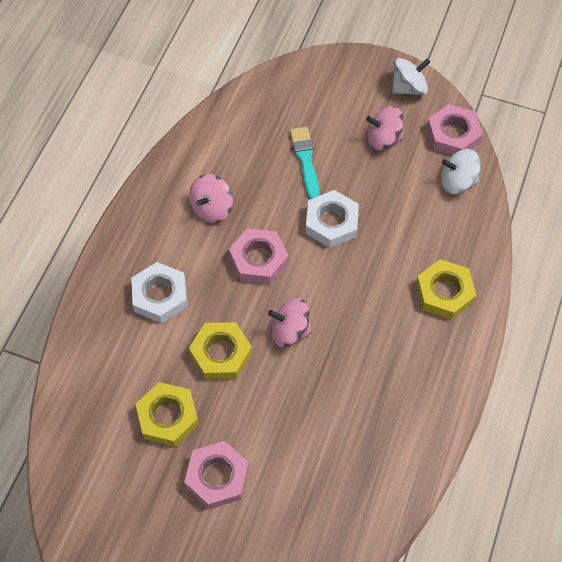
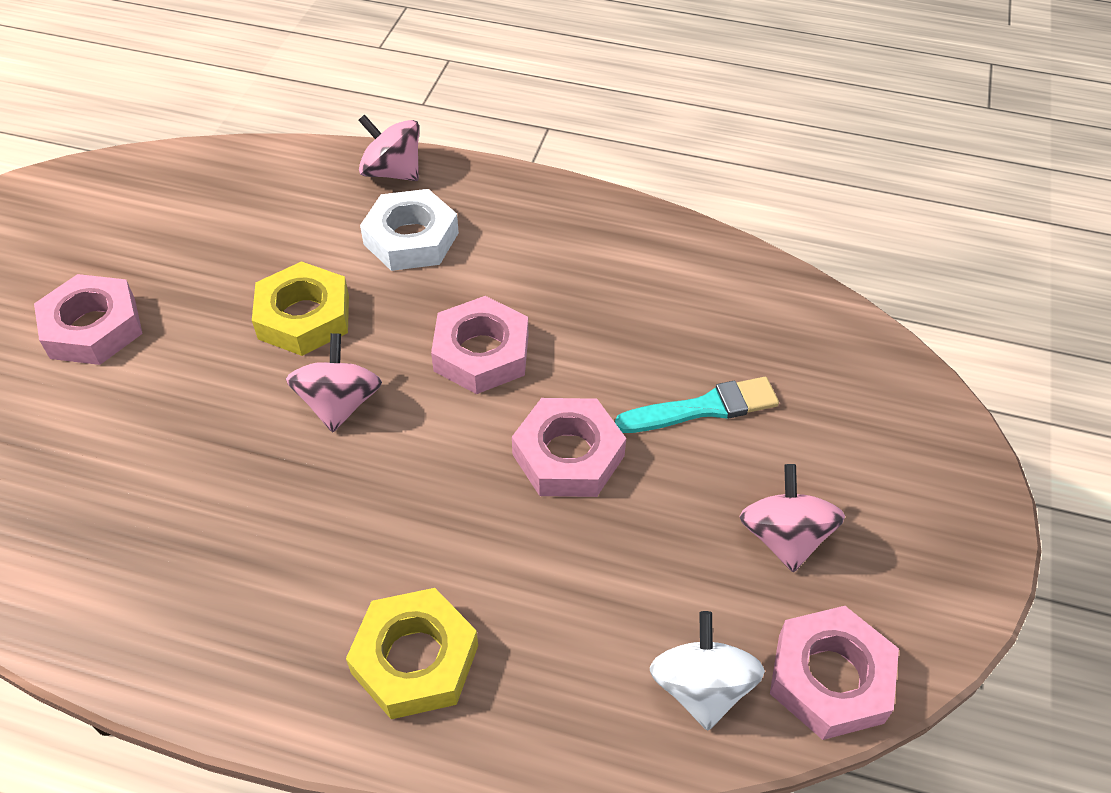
camera: 85 degrees right, 10 degrees down
(168, 417) = (203, 264): yellow nut -> none
(212, 208) = (579, 286): pink spinning top -> pink spinning top (392, 172)
(331, 223) = (568, 455): white nut -> pink nut
(408, 88) = (936, 583): white spinning top -> none

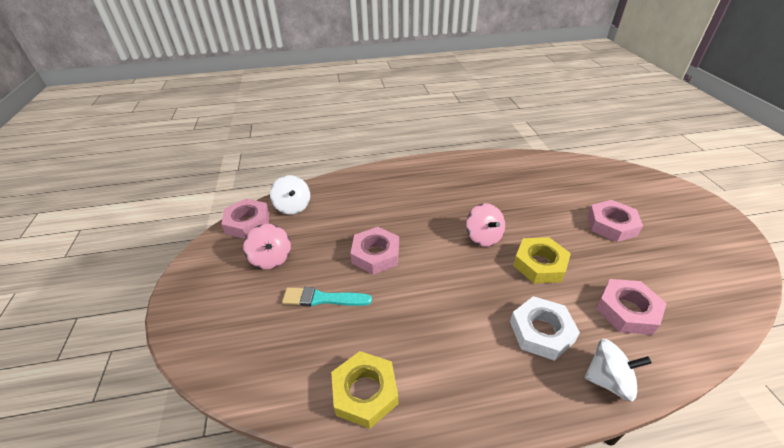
camera: 155 degrees right, 10 degrees down
(392, 172) = (608, 380): pink spinning top -> white spinning top
(415, 659) = (387, 183): yellow nut -> yellow nut (365, 392)
(481, 353) = (445, 281): pink nut -> pink nut (627, 310)
(703, 408) = (323, 299): turquoise brush -> turquoise brush turned 45 degrees clockwise

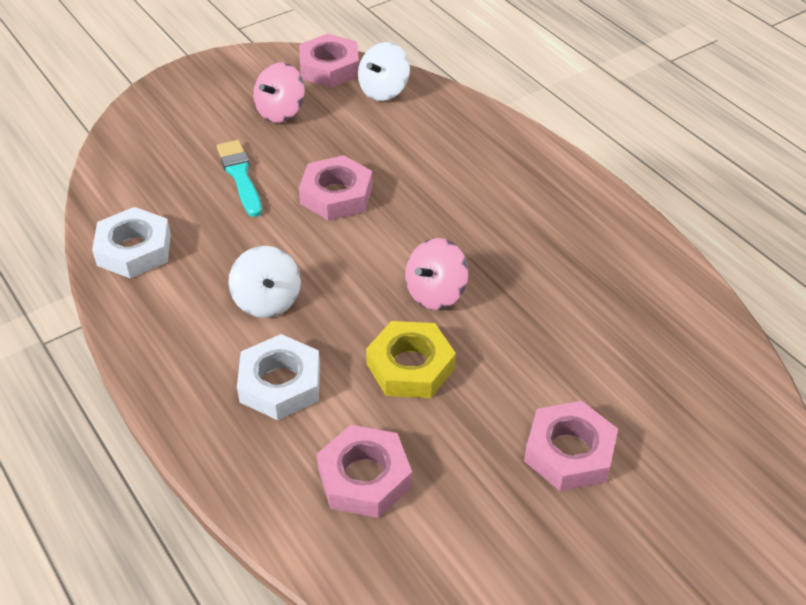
camera: 65 degrees right, 5 degrees up
(365, 392) = (134, 249): yellow nut -> white nut
(608, 380) = (230, 459): white spinning top -> white spinning top (267, 301)

